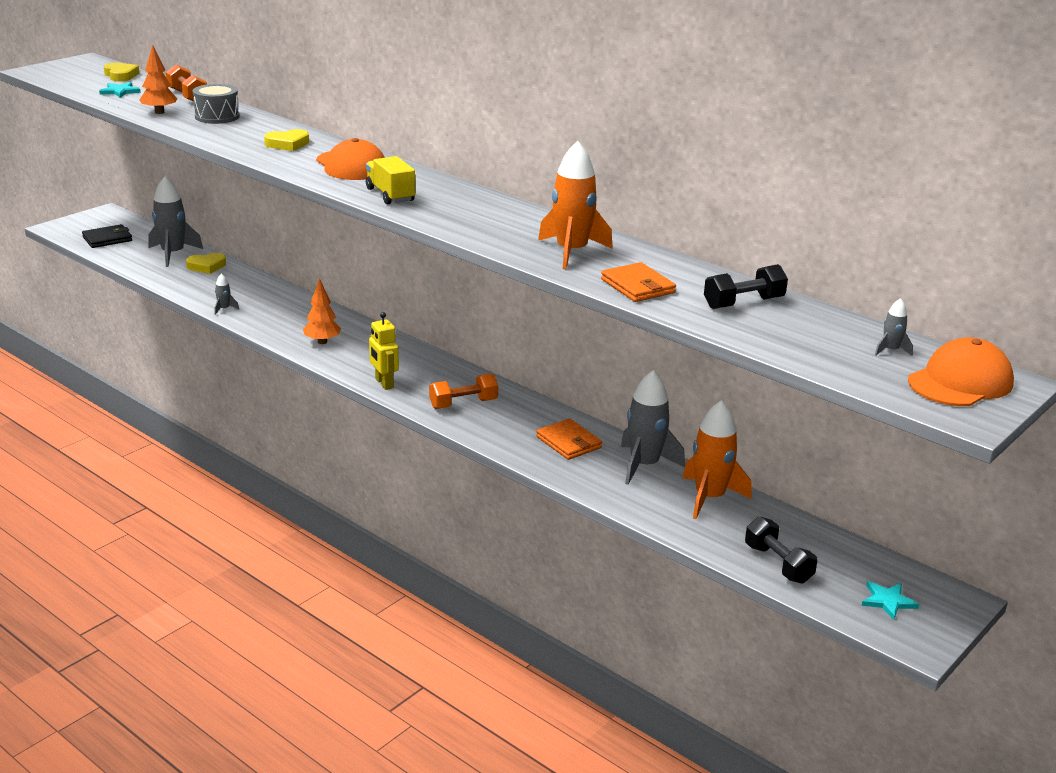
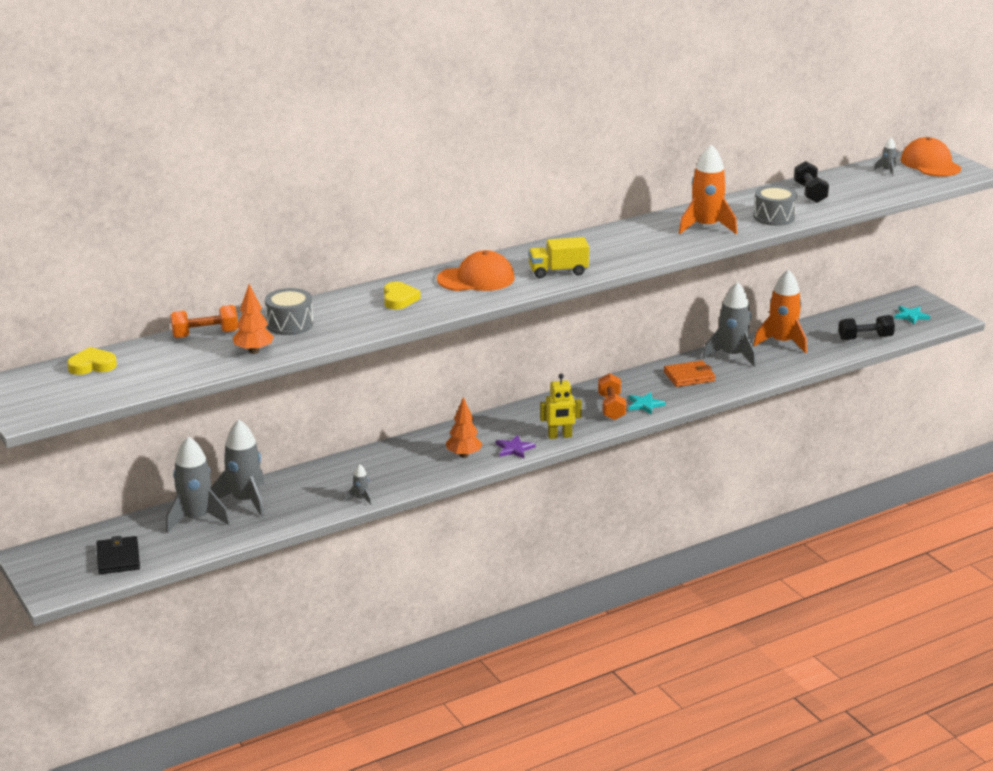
camera: 70 degrees left, 0 degrees up
(120, 91) = (159, 368): turquoise star -> turquoise star (645, 405)
(207, 266) = (245, 501): yellow heart -> grey rocket
(346, 364) = (514, 449): none -> purple star
(637, 286) = (774, 217): orange wallet -> grey drum

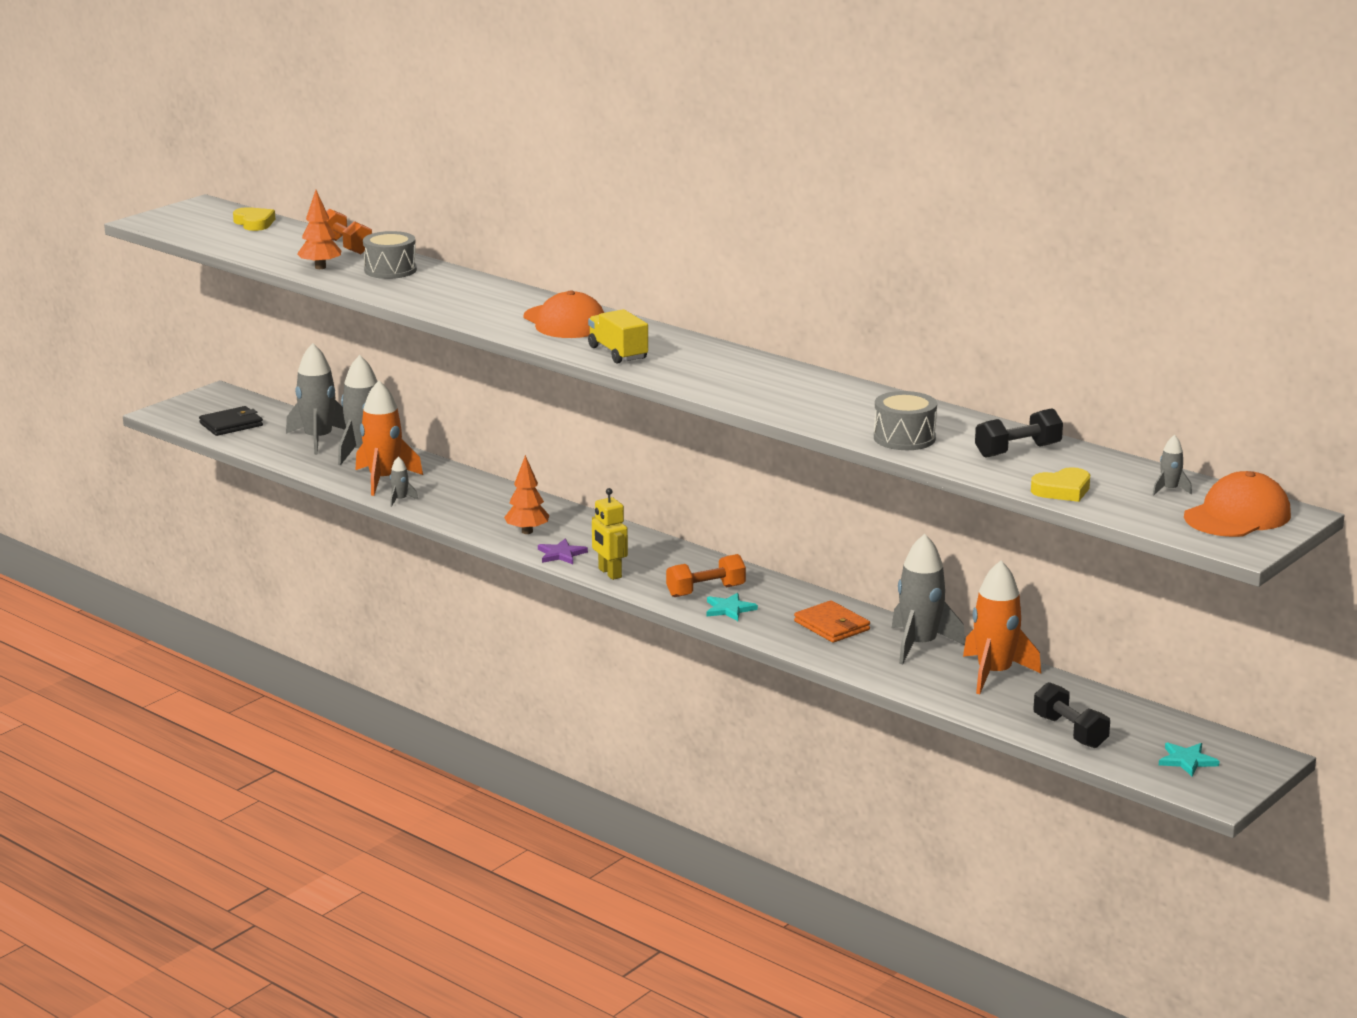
camera: 70 degrees right, 5 degrees down
(399, 299) = (484, 300): yellow heart -> yellow heart (1062, 490)
(706, 227) = (830, 406): orange rocket -> orange rocket (384, 479)

